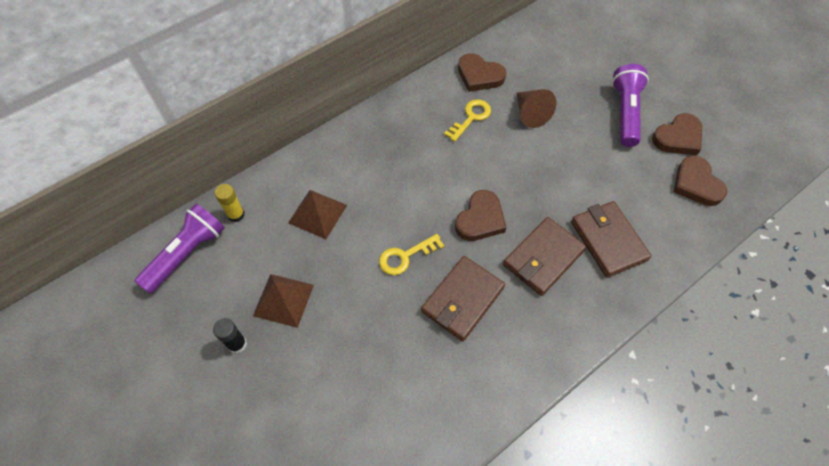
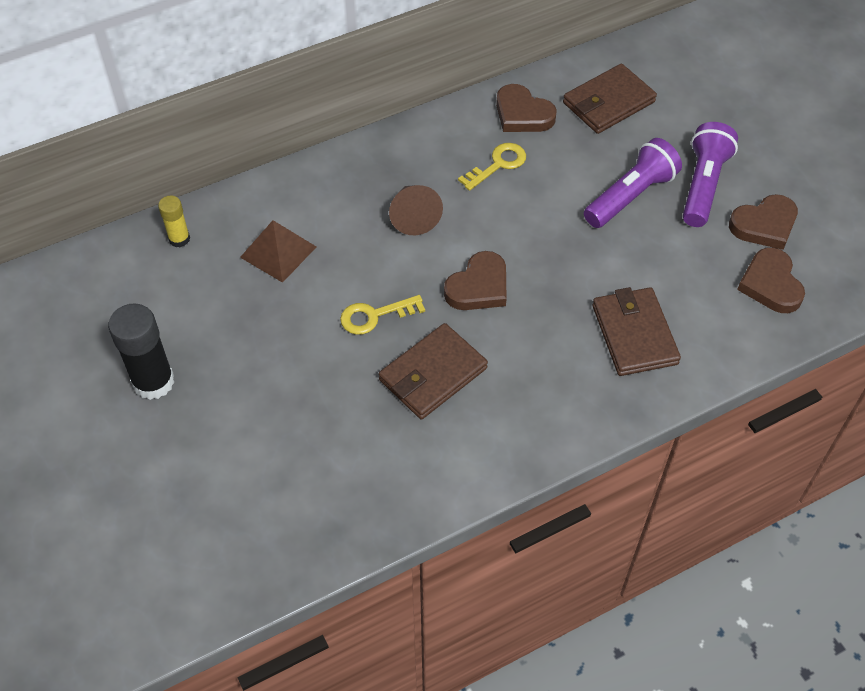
camera: 10 degrees right, 5 degrees down
(187, 253) = (113, 274): purple flashlight -> purple flashlight (630, 196)
(237, 344) = (153, 382): black glue stick -> black glue stick, size x1.80
(283, 300) = (217, 342): brown pyramid -> none
(530, 114) = (577, 170): brown cone -> brown cone (413, 216)
(543, 258) = (545, 342): brown wallet -> brown wallet (608, 103)

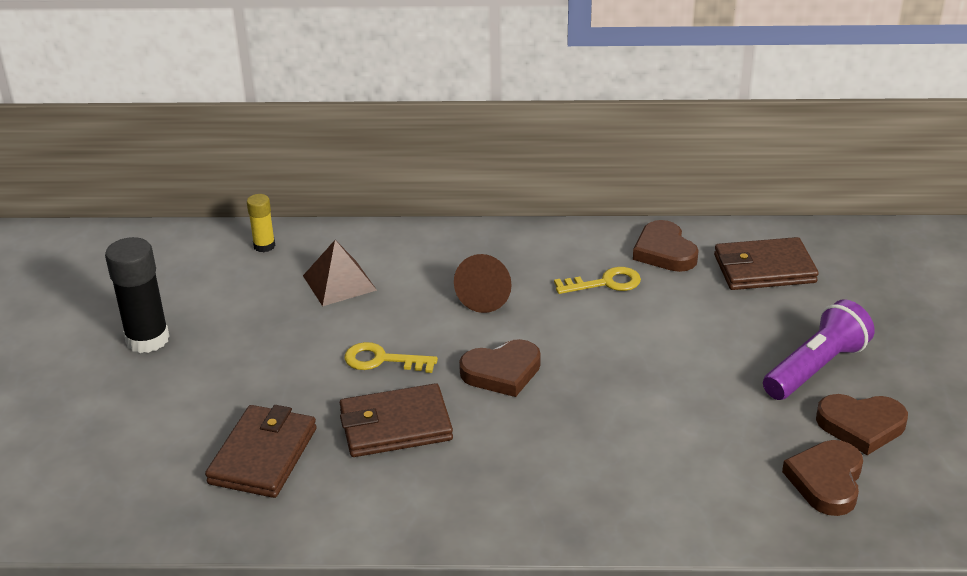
camera: 30 degrees right, 20 degrees down
(630, 196) = (725, 351): purple flashlight -> none
(634, 334) = (631, 469): brown wallet -> brown wallet (263, 455)

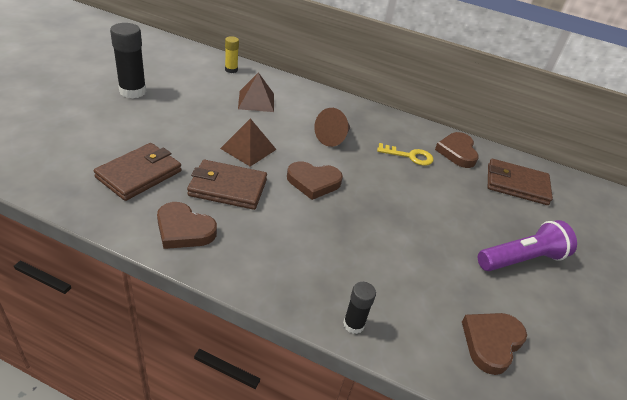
camera: 15 degrees right, 5 degrees up
(382, 360) = (248, 149): yellow key -> brown pyramid
(662, 526) = (353, 324): none -> black glue stick
(861, 426) = (536, 312): brown heart -> brown heart (184, 230)

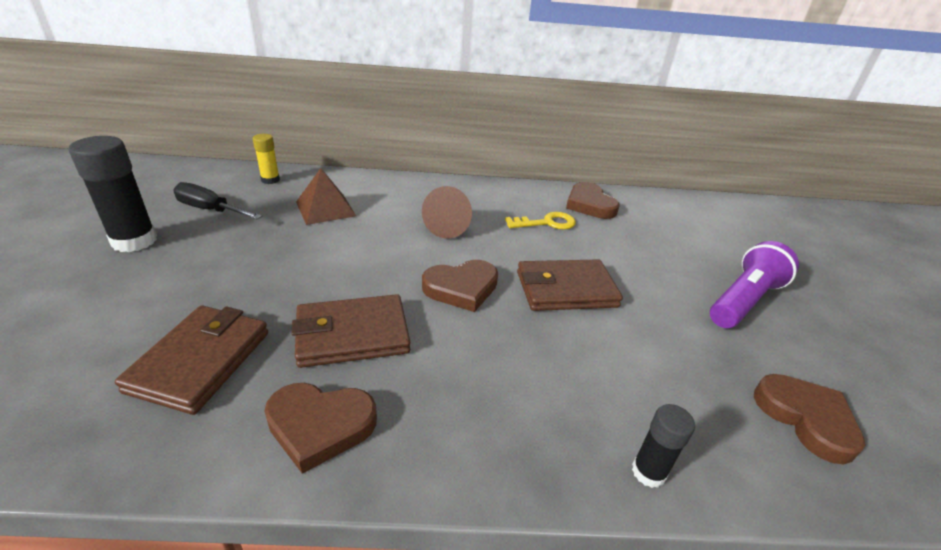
camera: 20 degrees left, 5 degrees down
(183, 82) = (209, 210): none -> black screwdriver
(248, 149) = (350, 271): brown pyramid -> none
(491, 342) = (806, 418): brown heart -> brown heart turned 135 degrees clockwise
(516, 184) = (670, 221): brown wallet -> brown wallet (565, 289)

